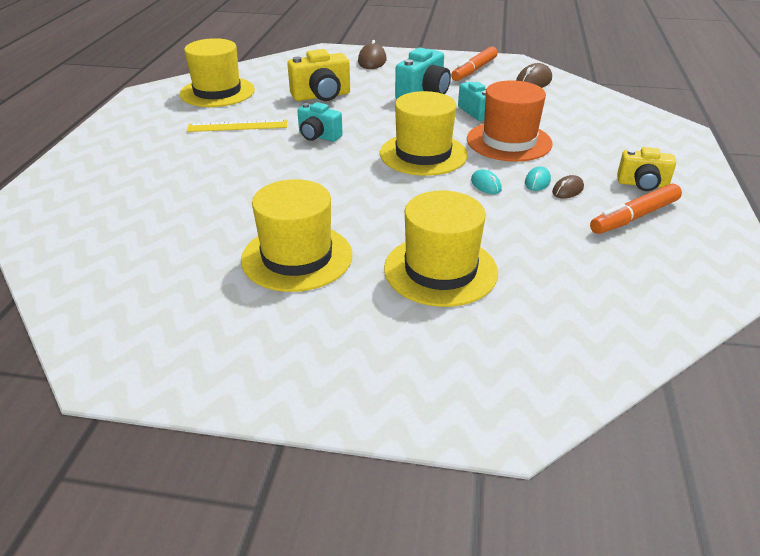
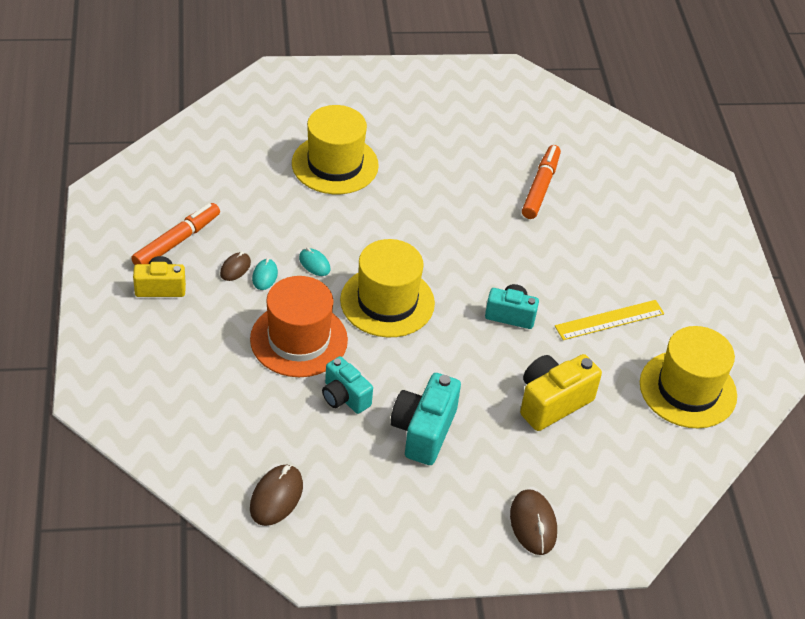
camera: 160 degrees right, 10 degrees up
(297, 257) = (446, 161): yellow hat -> none
(474, 70) = (369, 520): orange marker -> orange marker (540, 187)

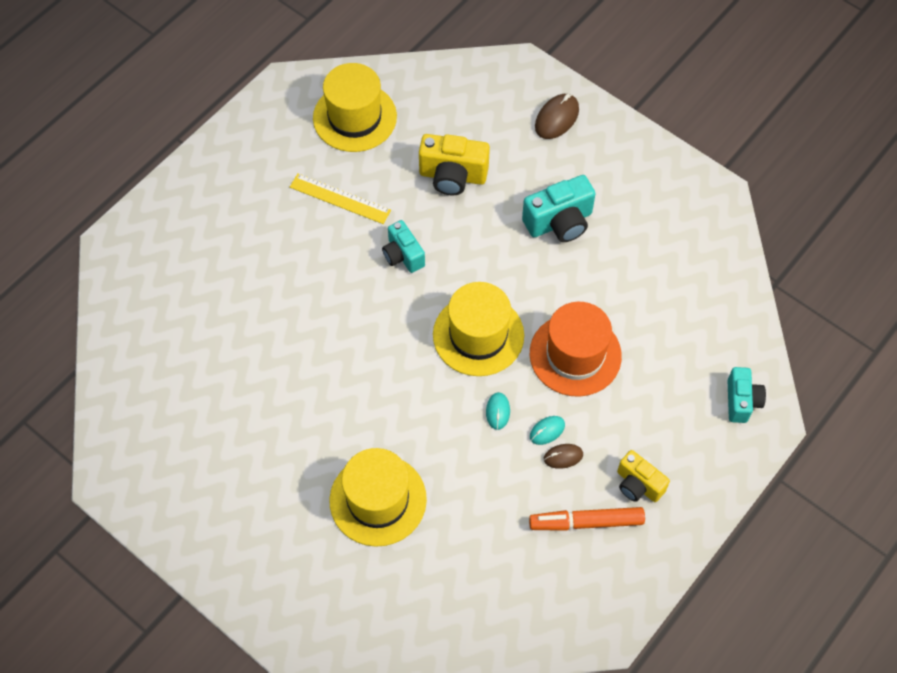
camera: 130 degrees left, 15 degrees up
(276, 497) = (700, 253): brown mouse -> none
(344, 397) = (587, 286): turquoise camera -> turquoise camera (741, 401)
(540, 187) = (243, 341): orange marker -> none

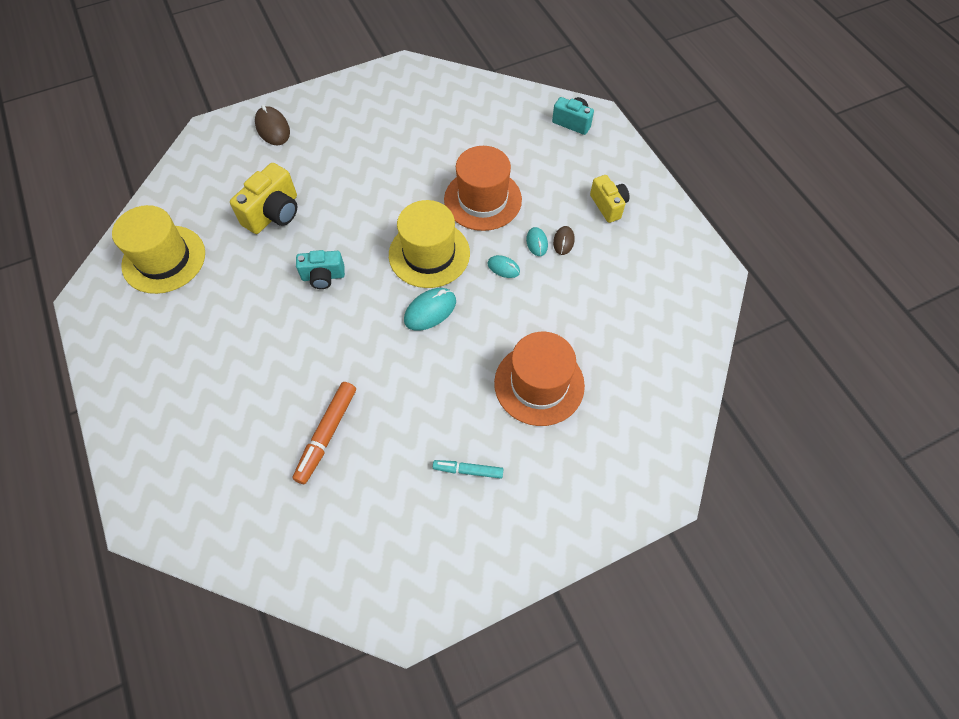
camera: 65 degrees left, 0 degrees up
(260, 473) = (468, 470): none -> turquoise marker
(340, 198) = (235, 301): yellow ruler -> none
(378, 500) = (539, 384): yellow hat -> orange hat
(412, 366) = (430, 310): none -> turquoise mouse
(559, 222) = (364, 163): turquoise camera -> none
(586, 522) = (624, 249): orange marker -> orange marker (327, 434)
(638, 485) = (608, 206): yellow camera -> yellow camera turned 90 degrees counterclockwise

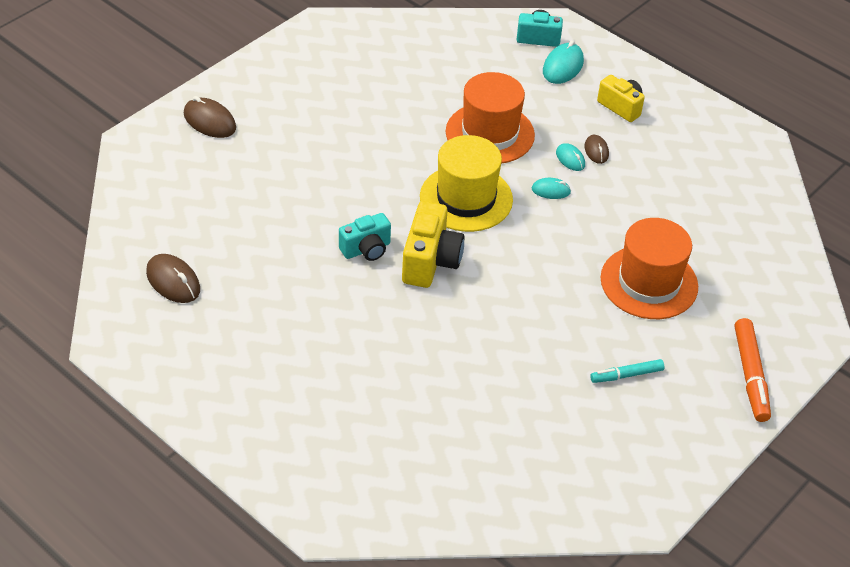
camera: 25 degrees left, 15 degrees down
(164, 259) = (173, 281): yellow hat -> brown mouse
(274, 213) = (270, 204): yellow camera -> yellow camera (430, 261)
(327, 434) = (466, 388): orange marker -> orange marker (750, 375)
(430, 310) = (500, 249): turquoise mouse -> turquoise mouse (563, 66)

